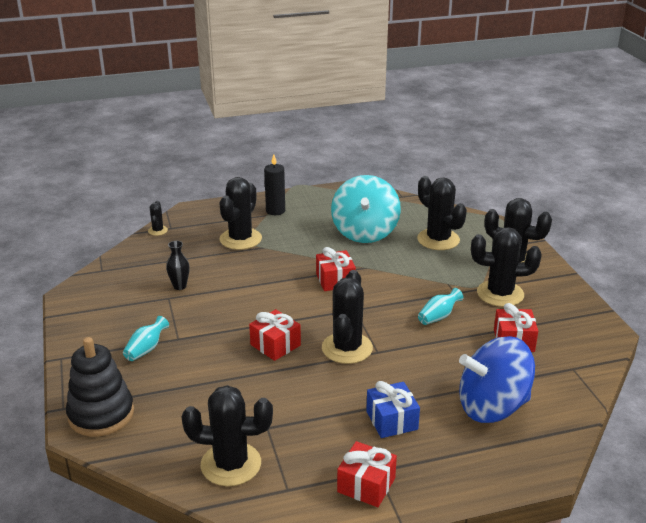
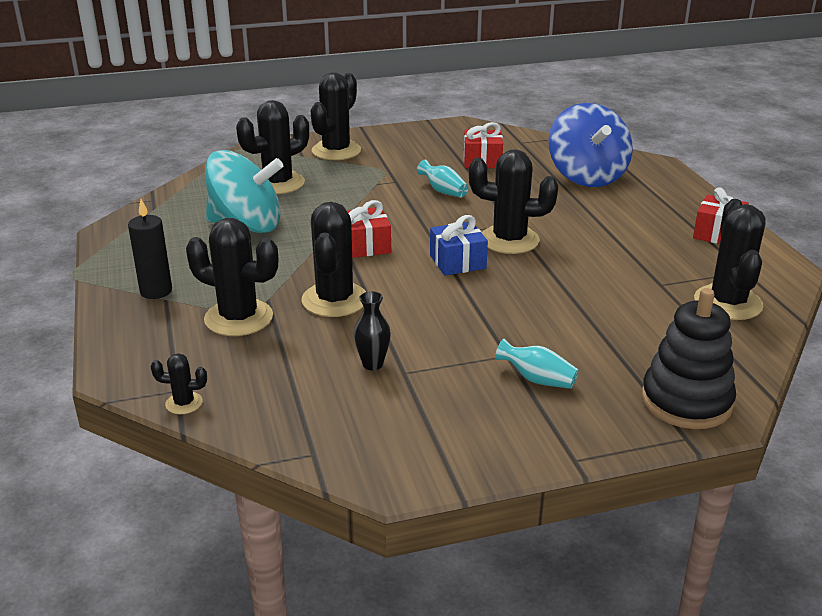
camera: 90 degrees left, 0 degrees up
(275, 345) = (510, 283): red gift -> none
(391, 420) = (623, 220): blue gift -> blue gift (457, 262)
(500, 294) = (399, 160): black cactus -> black cactus (334, 300)

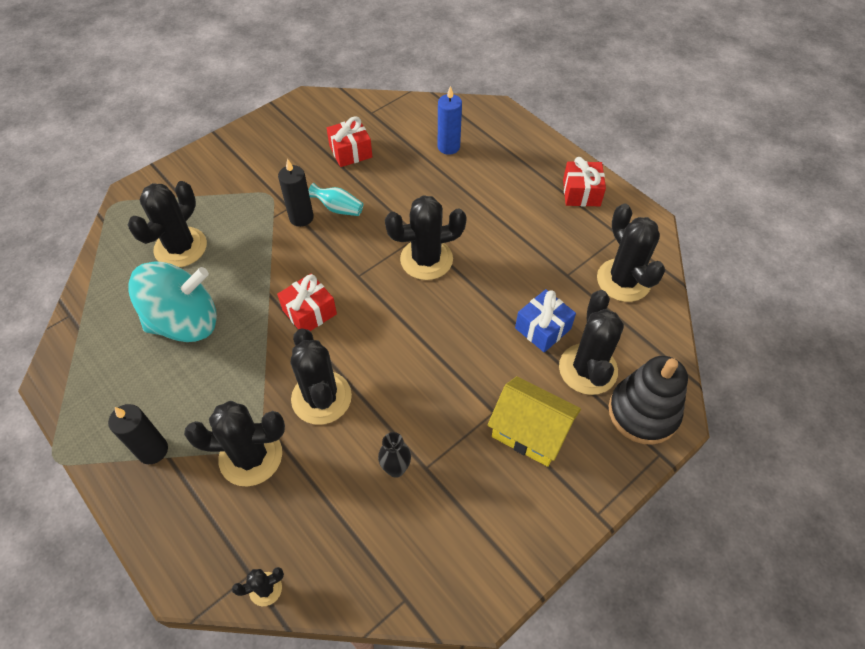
camera: 25 degrees left, 25 degrees up
(336, 151) = (210, 178): black cactus -> black cactus (588, 369)
(403, 189) = (301, 217): none -> black candle
(457, 262) = (398, 305): blue gift -> blue gift (543, 328)
(537, 379) = (530, 432): turquoise vase -> yellow house
(587, 176) = (448, 147): blue spinning top -> blue candle

